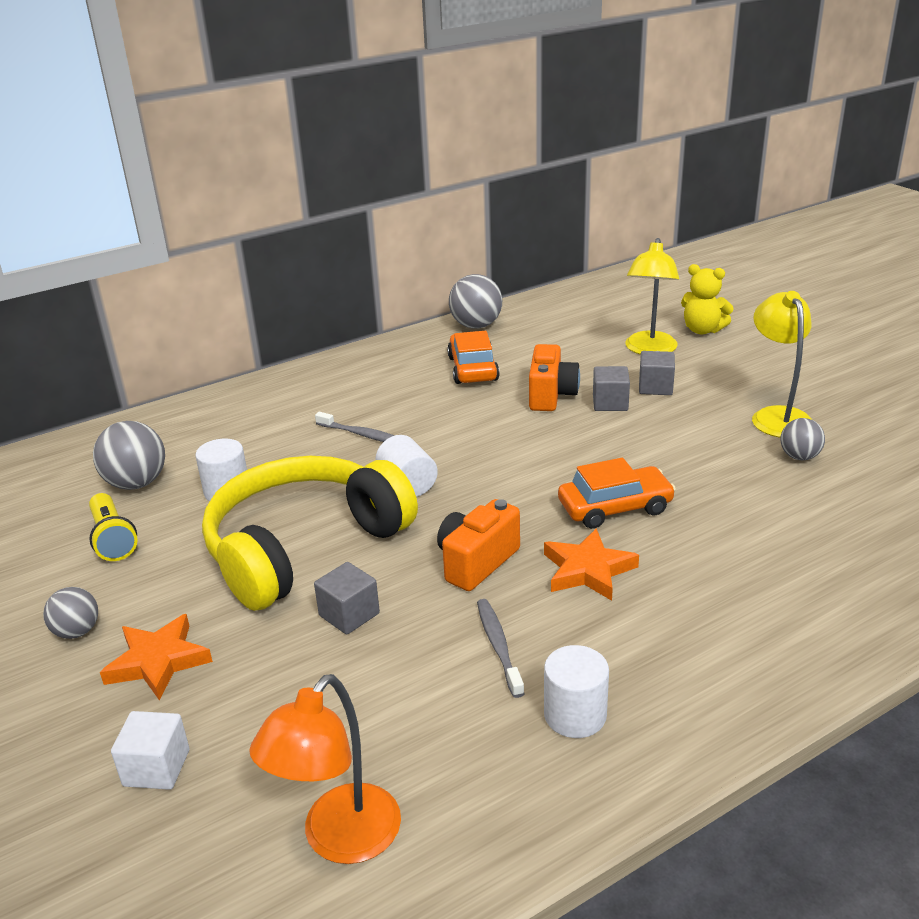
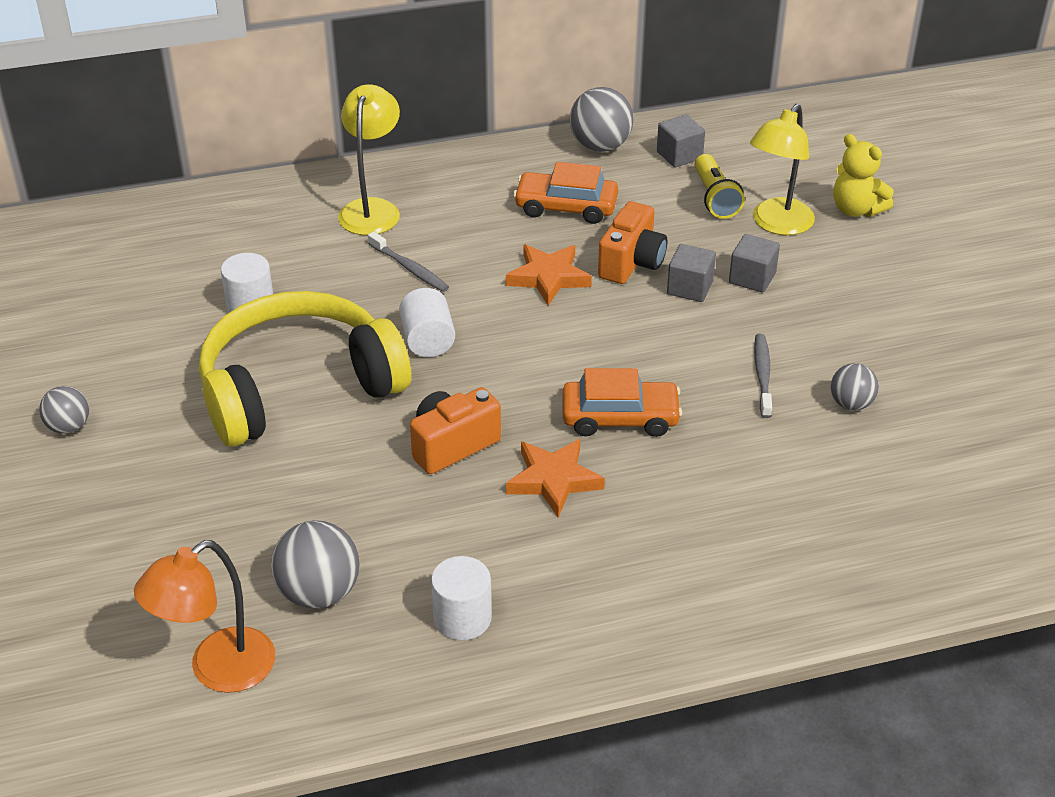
camera: 15 degrees right, 10 degrees up
(113, 539) = (127, 336): yellow flashlight -> yellow flashlight (715, 198)
(136, 483) = (168, 276): grey ball -> grey ball (319, 593)
(156, 768) = (96, 571): white cube -> none
(158, 661) = (128, 474): orange star -> orange star (548, 277)
(349, 614) = (310, 470): grey cube -> grey cube (679, 155)
(473, 369) = (566, 207): orange car -> orange car turned 90 degrees counterclockwise
(498, 646) = (429, 536): grey toothbrush -> grey toothbrush (762, 375)
(777, 416) = (862, 347): yellow lamp -> yellow lamp (372, 209)

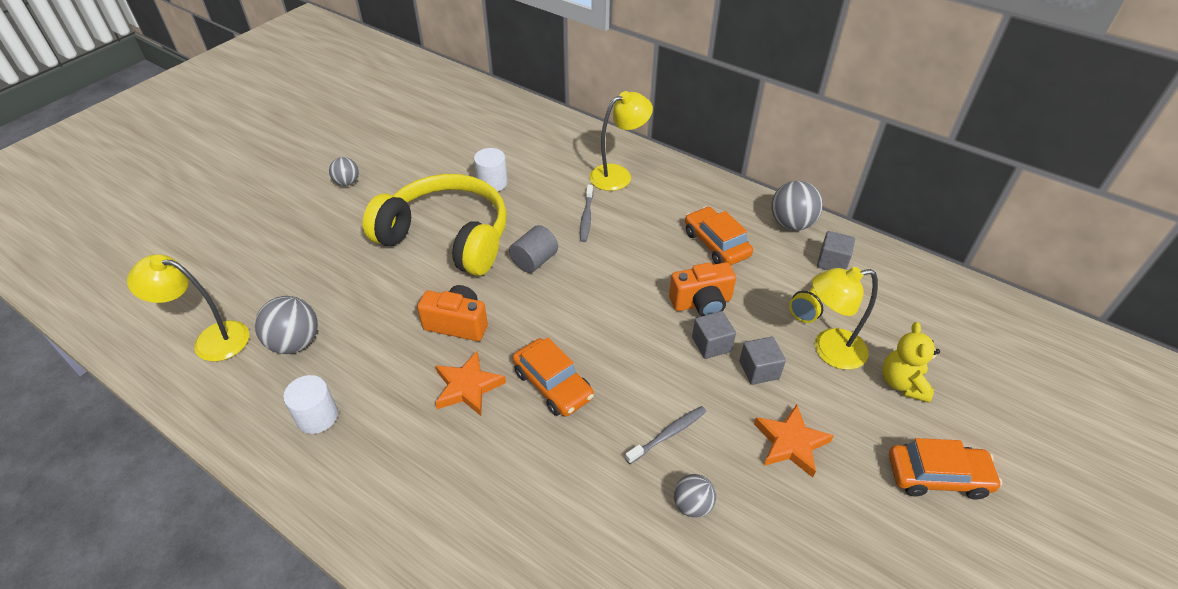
camera: 50 degrees right, 5 degrees up
(218, 670) = (211, 340): orange lamp -> yellow lamp
(428, 341) = (534, 261): white cylinder -> grey cylinder
(548, 277) = (644, 275): orange star -> orange star (790, 443)
(959, 253) = (937, 476): none -> orange car

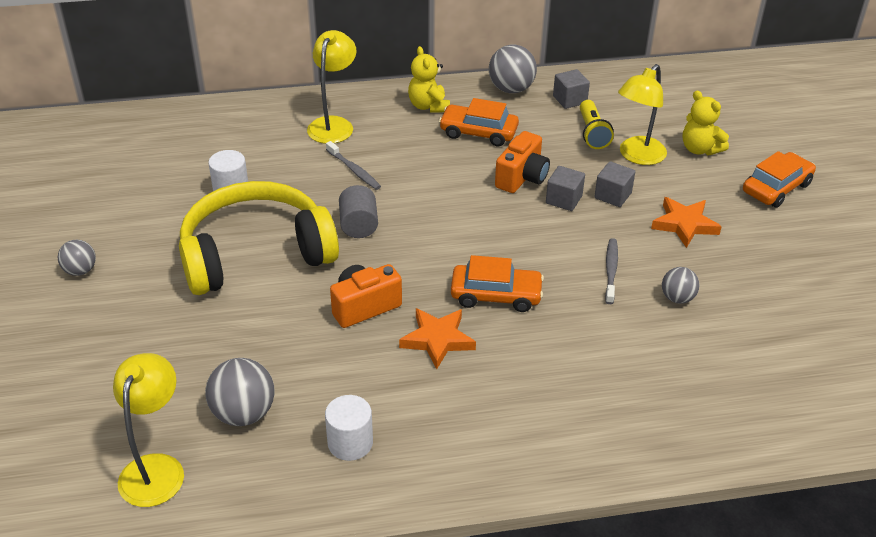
camera: 45 degrees left, 5 degrees down
(211, 340) = (156, 468): yellow lamp -> yellow lamp turned 135 degrees clockwise
(705, 200) = (428, 106): none -> yellow teddy bear

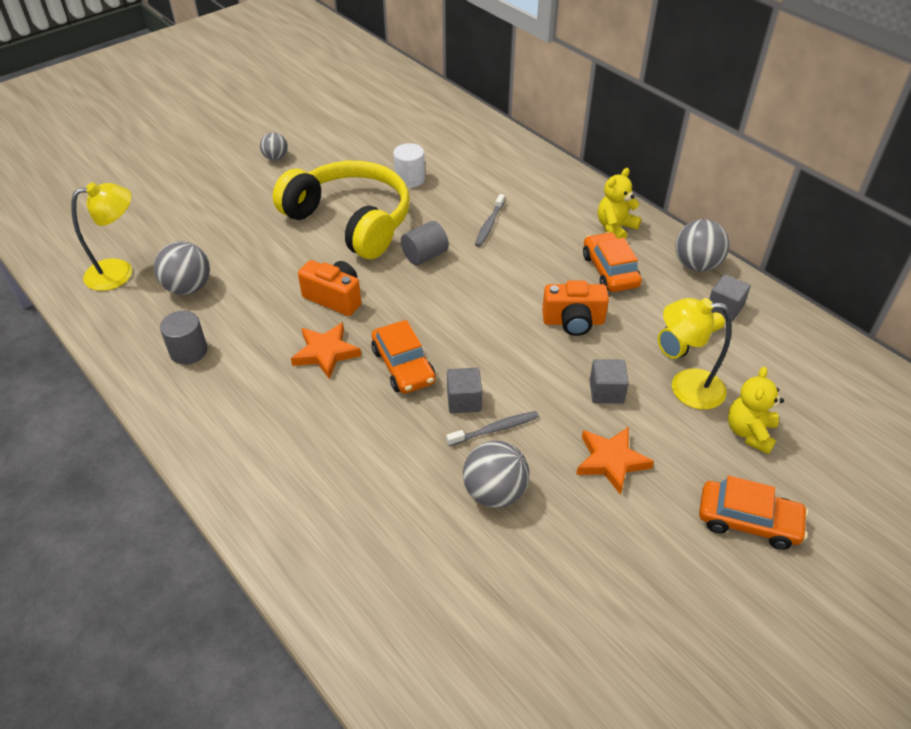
camera: 60 degrees right, 5 degrees up
(333, 124) = (535, 190): yellow lamp -> none
(350, 443) = (188, 351): white cylinder -> grey cylinder
(564, 199) = (568, 360): grey cube -> grey cube (464, 401)
(677, 298) = (494, 492): grey ball -> grey ball, size x1.63

